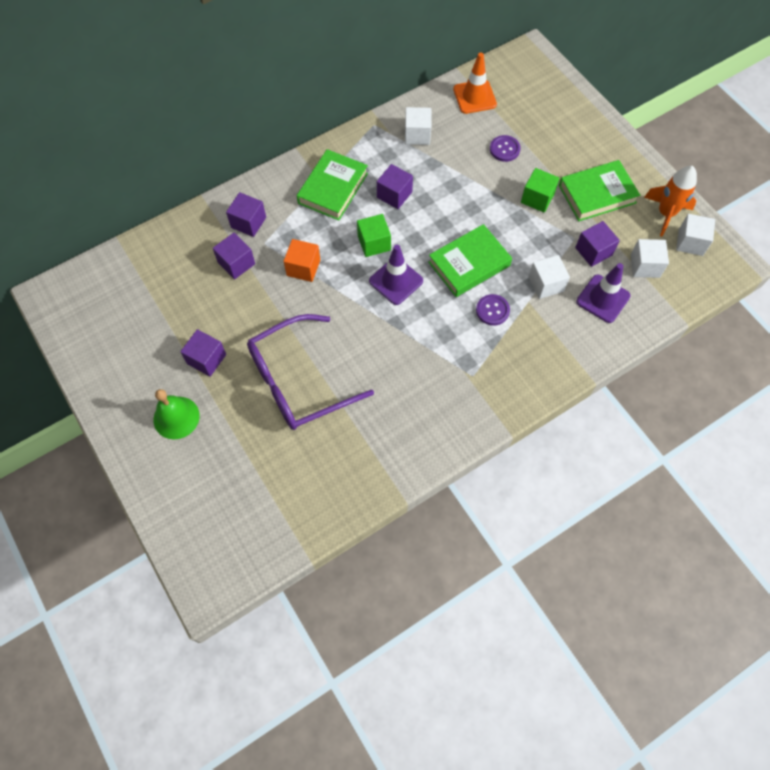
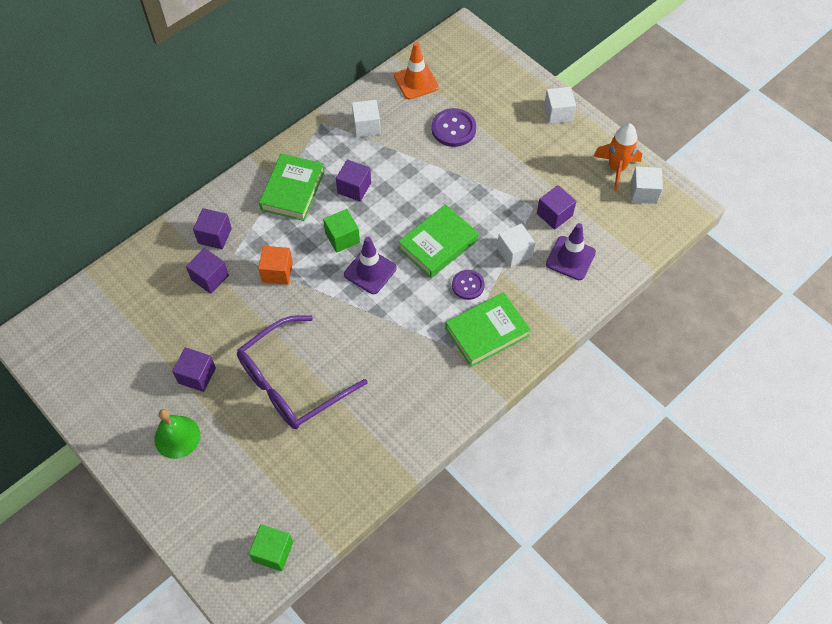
camera: 10 degrees left, 5 degrees down
(504, 149) = (453, 129): purple button -> purple button, size x1.50
(537, 198) = (493, 171): green cube -> green cube (273, 552)
(597, 194) = (549, 159): green book -> green book (487, 332)
(645, 266) = (605, 221): white cube -> white cube (558, 113)

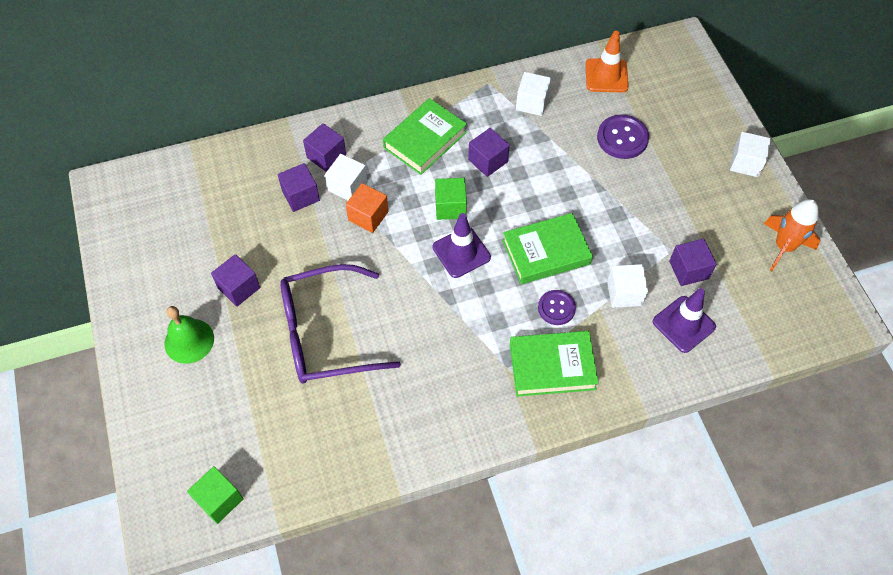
camera: 25 degrees right, 0 degrees up
(643, 192) = (803, 285): white cube -> white cube (347, 186)

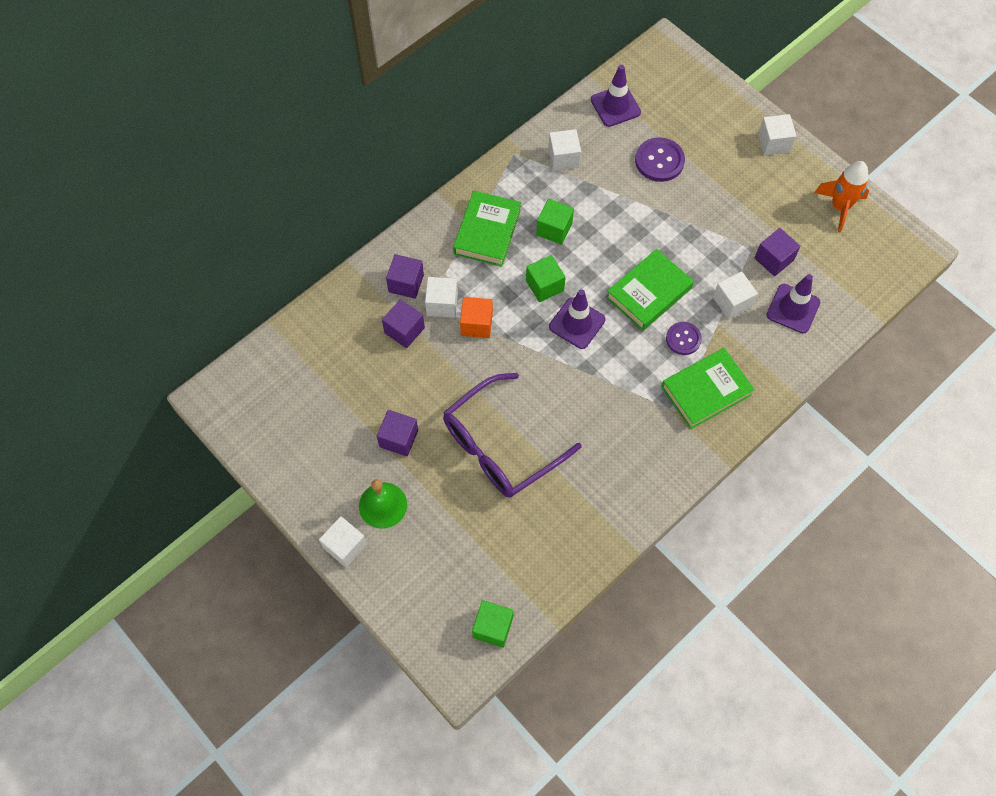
camera: 25 degrees left, 5 degrees up
(134, 363) = (345, 546): none -> white cube
(488, 161) = (554, 229): purple cube -> green cube
(606, 76) = (615, 106): orange traffic cone -> purple traffic cone

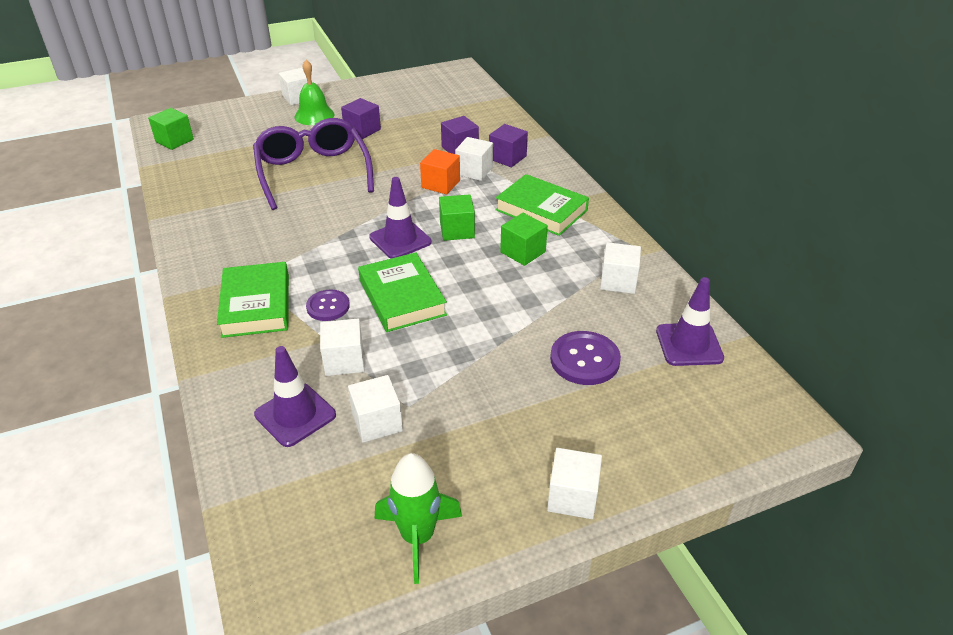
camera: 110 degrees right, 25 degrees down
(773, 259) = (377, 422): purple cube -> white cube
(839, 207) = (418, 537): orange rocket -> green rocket

